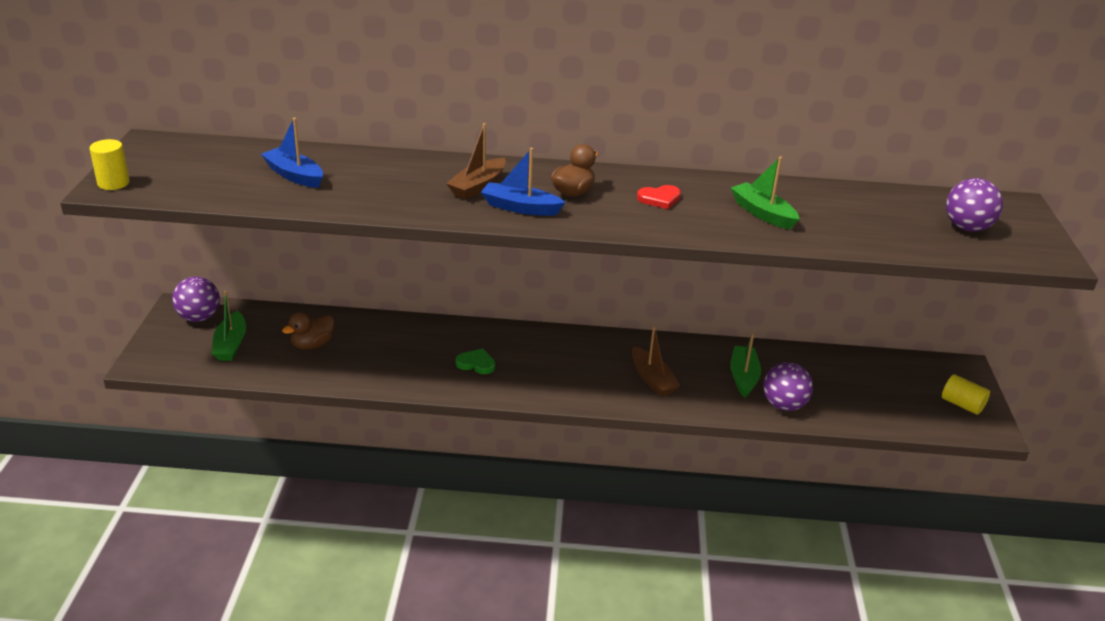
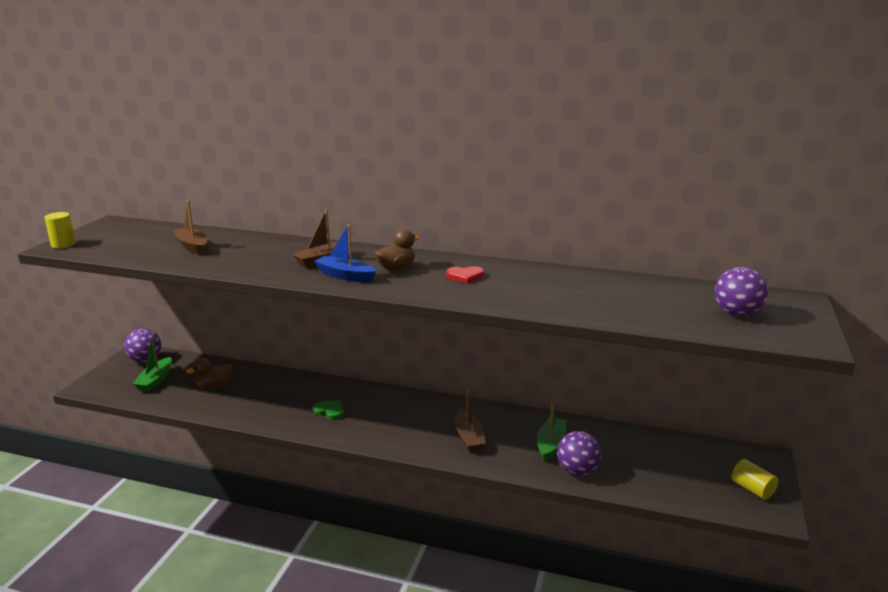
camera: 15 degrees right, 10 degrees down
(294, 176) = (192, 246): blue boat -> brown boat
(763, 213) = (548, 292): green boat -> none

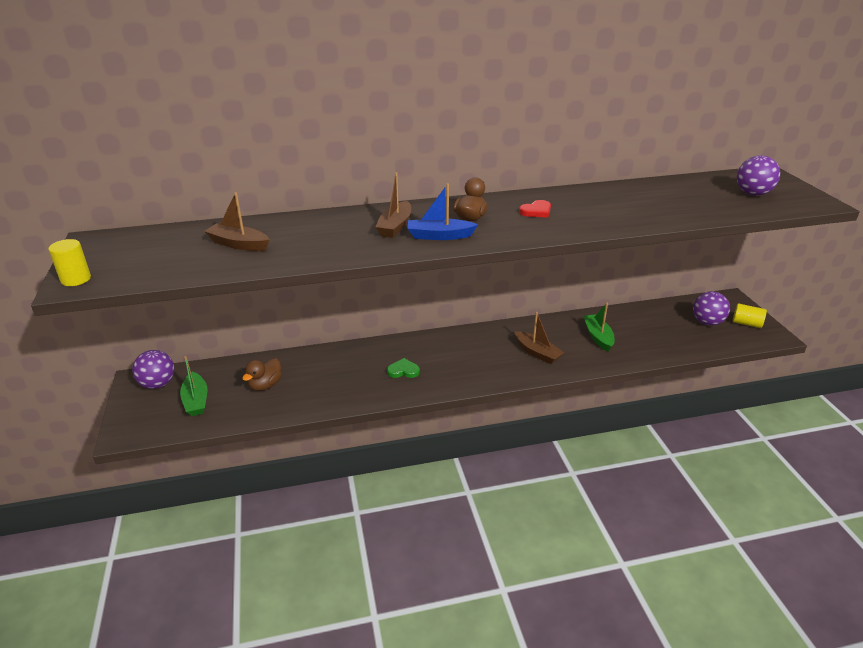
camera: 30 degrees left, 10 degrees up
(577, 471) = (636, 350): purple ball -> purple ball (707, 322)

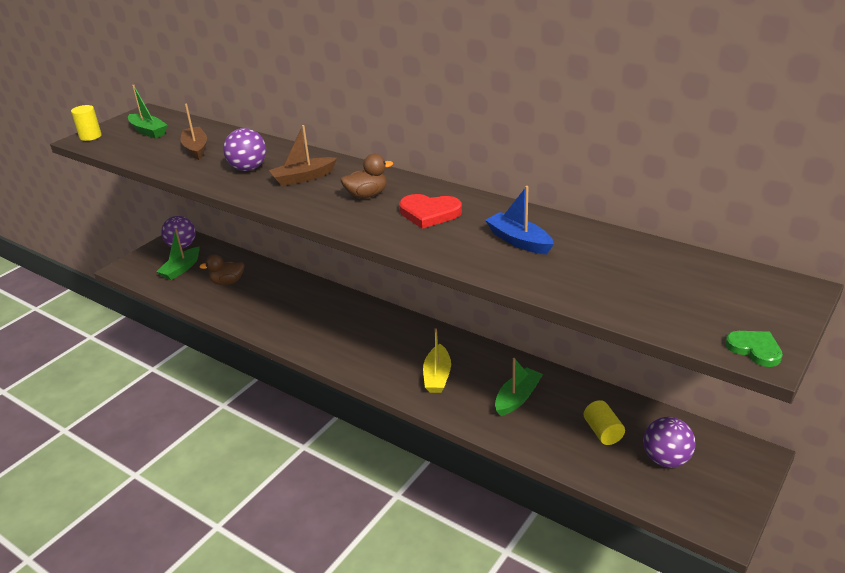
camera: 50 degrees right, 0 degrees up
(142, 251) = (148, 131): none -> green boat
(403, 370) = (318, 325): green heart -> green heart (754, 349)
(439, 236) = (311, 199): blue boat -> blue boat (519, 241)
(536, 211) = (429, 213): red heart -> red heart, size x1.54
(537, 353) = (437, 376): brown boat -> yellow boat
(746, 323) = (715, 492): yellow cylinder -> yellow cylinder (603, 432)
(753, 194) = (699, 301): purple ball -> purple ball (248, 168)

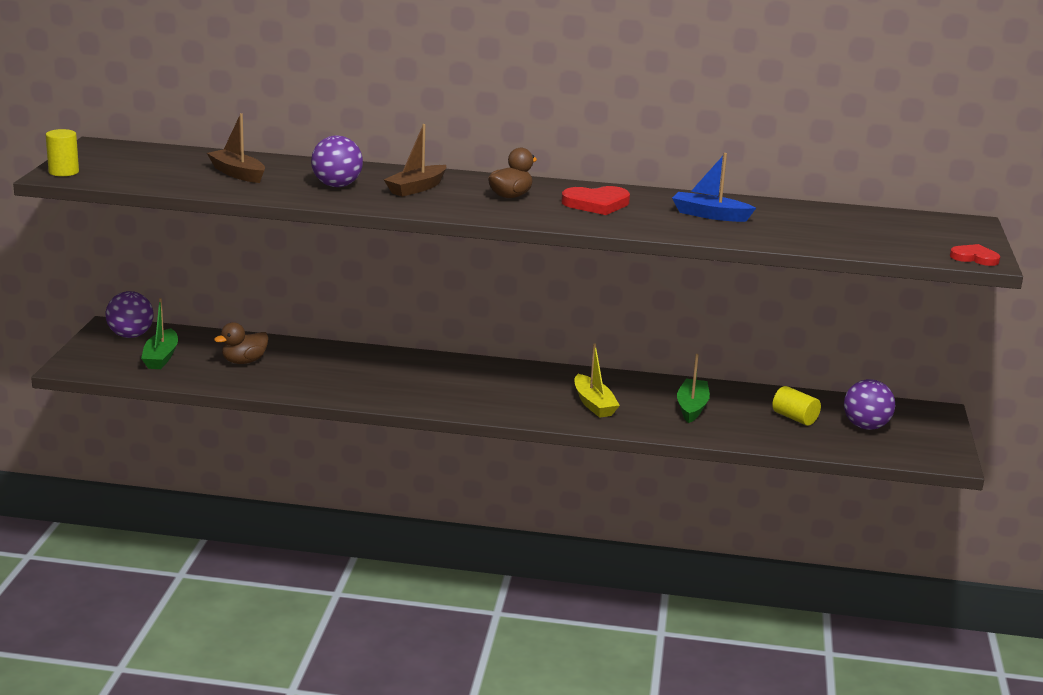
camera: 30 degrees left, 10 degrees down
(148, 131) = (140, 162): green boat -> none
(754, 349) = (974, 258): green heart -> red heart

